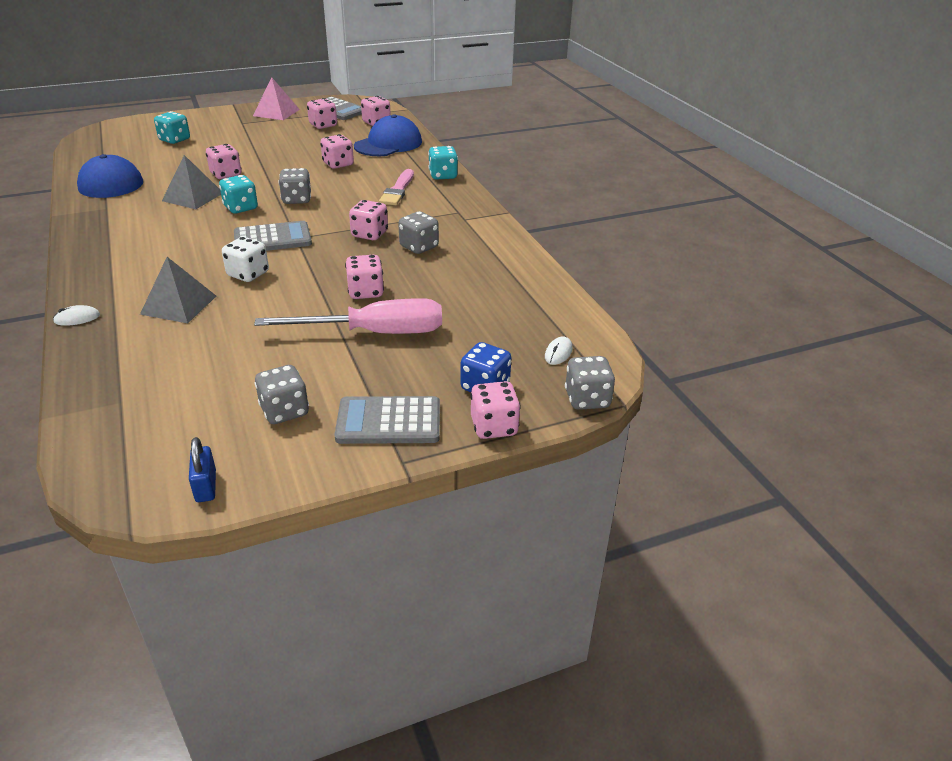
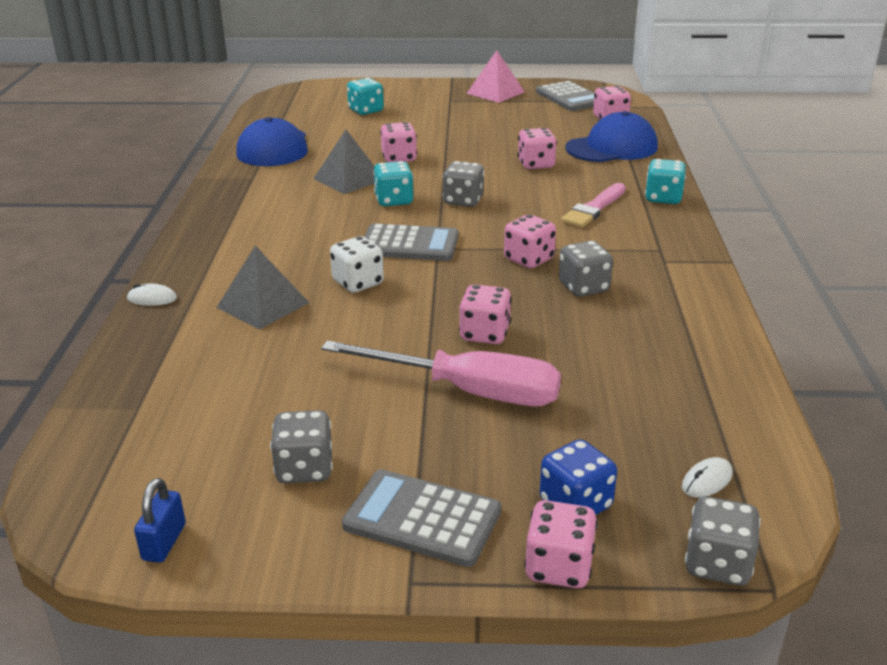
camera: 25 degrees right, 5 degrees down
(323, 125) = (543, 114): pink dice -> none

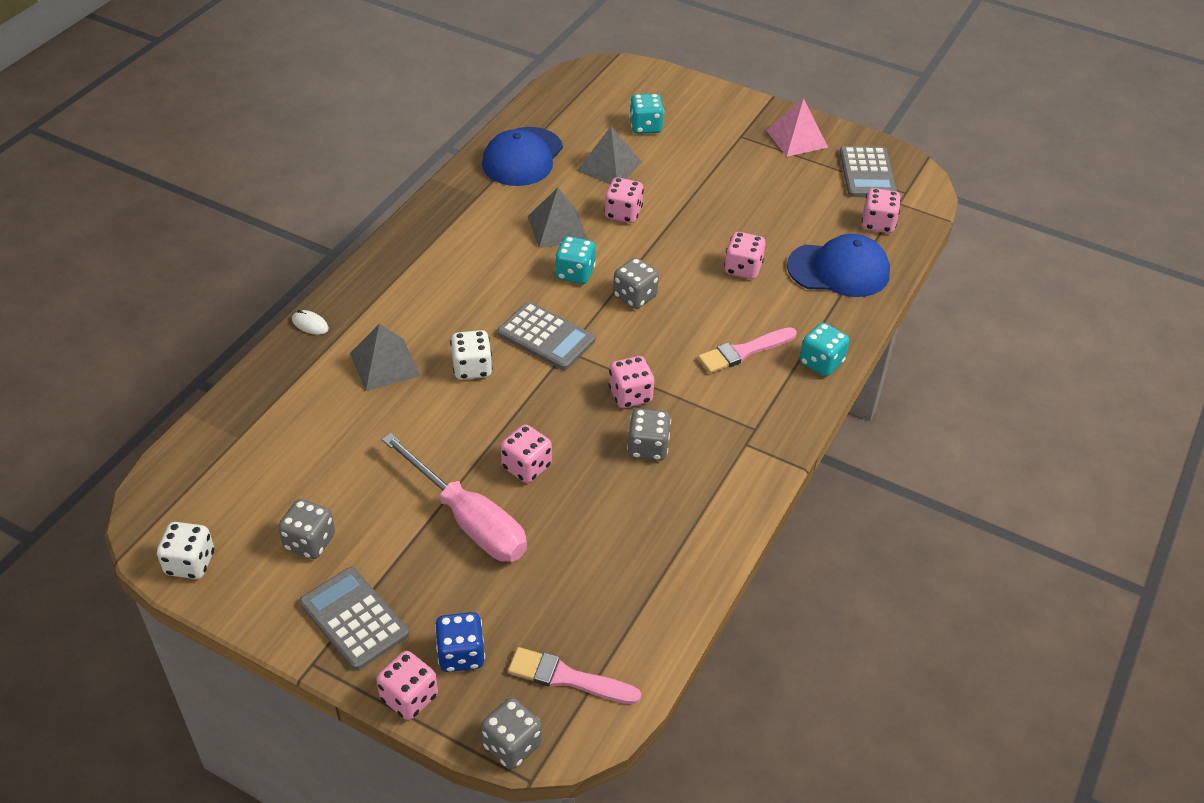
camera: 25 degrees right, 15 degrees up
(164, 542) = (190, 563): blue padlock -> white dice
(358, 136) = (609, 166): none -> grey pyramid
(707, 480) = (567, 678): white mouse -> pink brush

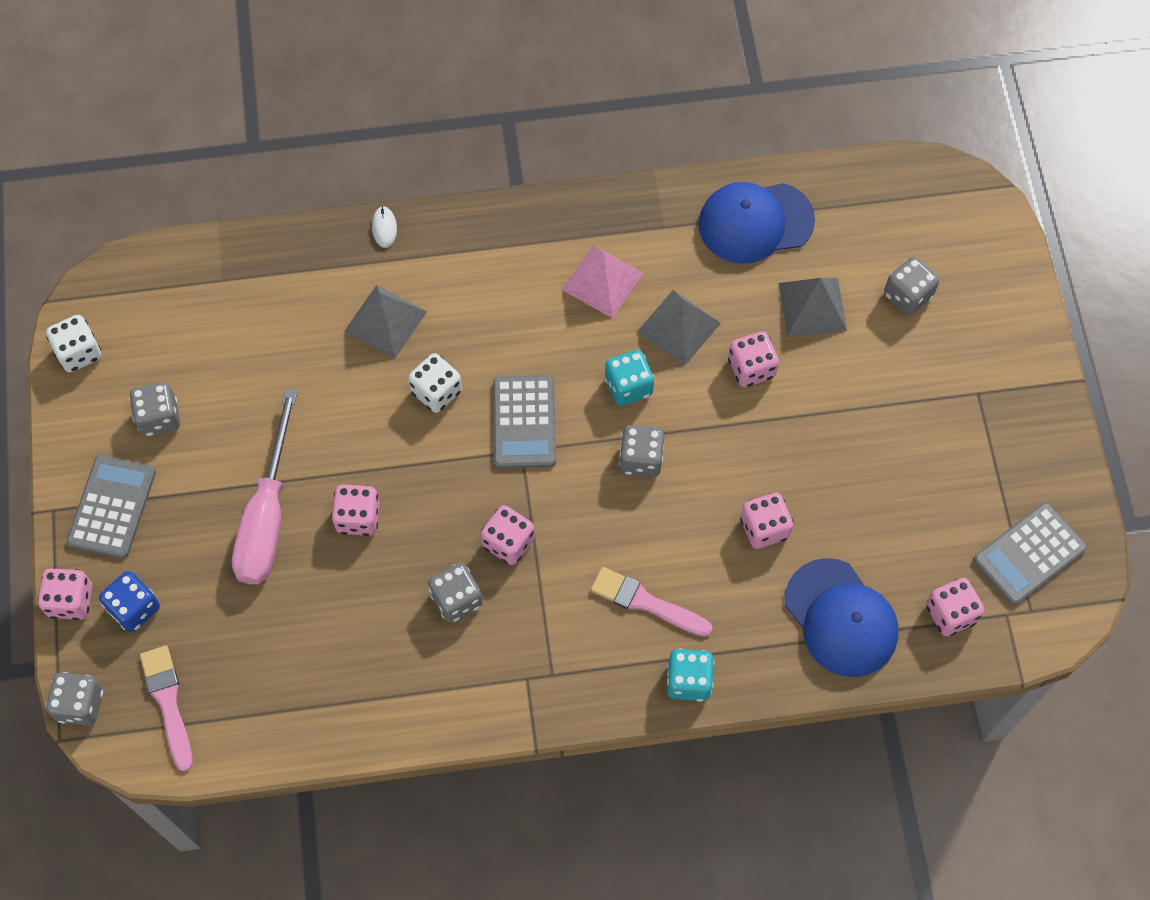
camera: 55 degrees right, 20 degrees up
(645, 127) = (907, 295): turquoise dice -> grey dice
(797, 138) = (1025, 449): pink pyramid -> pink pyramid (602, 281)

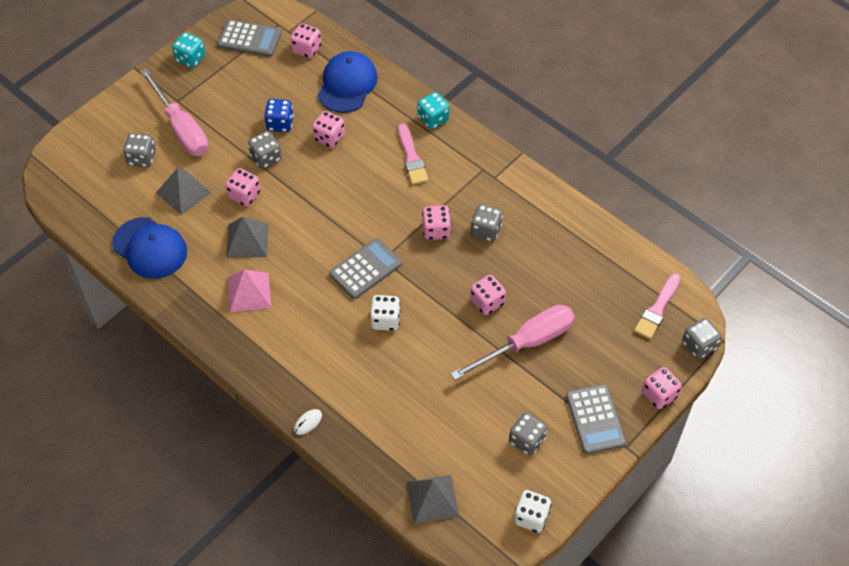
camera: 130 degrees left, 10 degrees down
(112, 507) = (595, 419): grey calculator -> grey calculator turned 75 degrees counterclockwise
(134, 608) = (632, 362): blue dice -> blue dice (280, 124)
(385, 321) = (366, 376): grey pyramid -> grey pyramid (432, 499)
(628, 386) = (303, 239): turquoise dice -> turquoise dice (190, 58)
(641, 459) = (339, 207): grey dice -> grey dice (266, 158)
(923, 368) = (181, 128): none -> pink screwdriver

